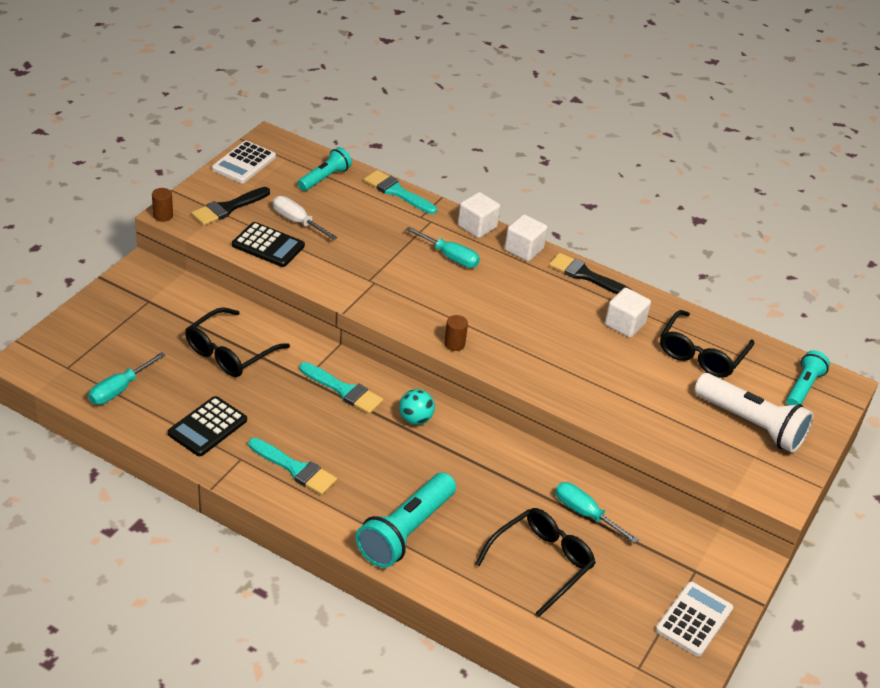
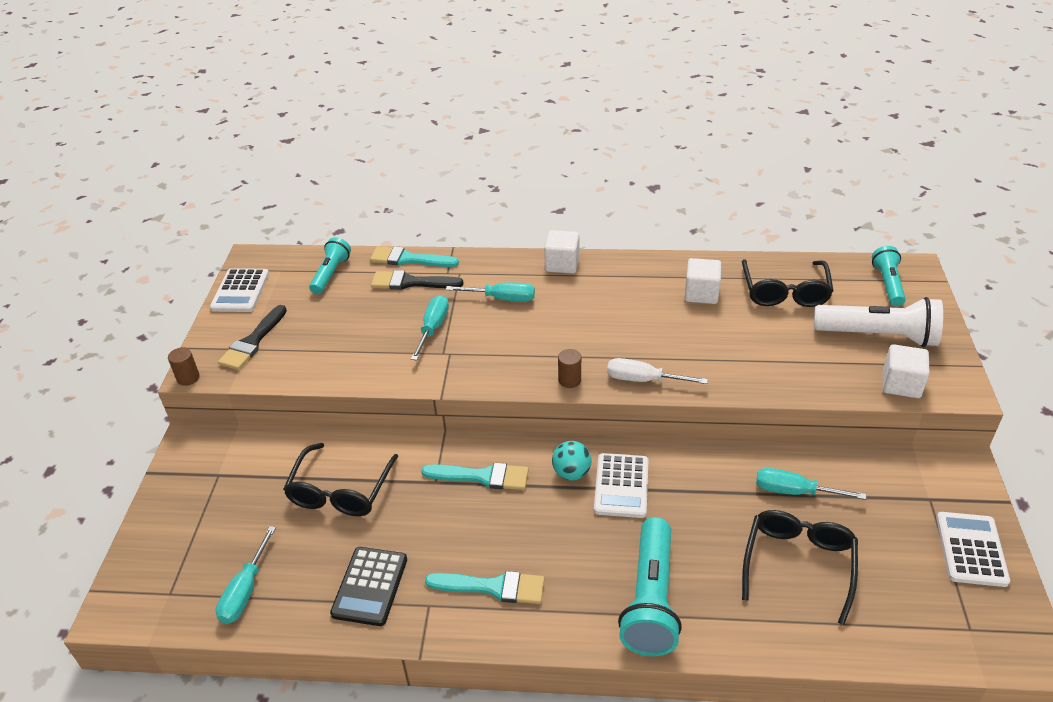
camera: 20 degrees left, 0 degrees up
(268, 245) = (319, 362): black calculator -> none
(297, 221) = (332, 326): white screwdriver -> white screwdriver (643, 380)
(375, 257) = (433, 328): none -> turquoise screwdriver
(447, 446) = (621, 486): none -> white calculator
(477, 226) = (505, 261): white cube -> white cube (901, 384)
(586, 275) = (633, 265): black brush -> black brush (411, 282)

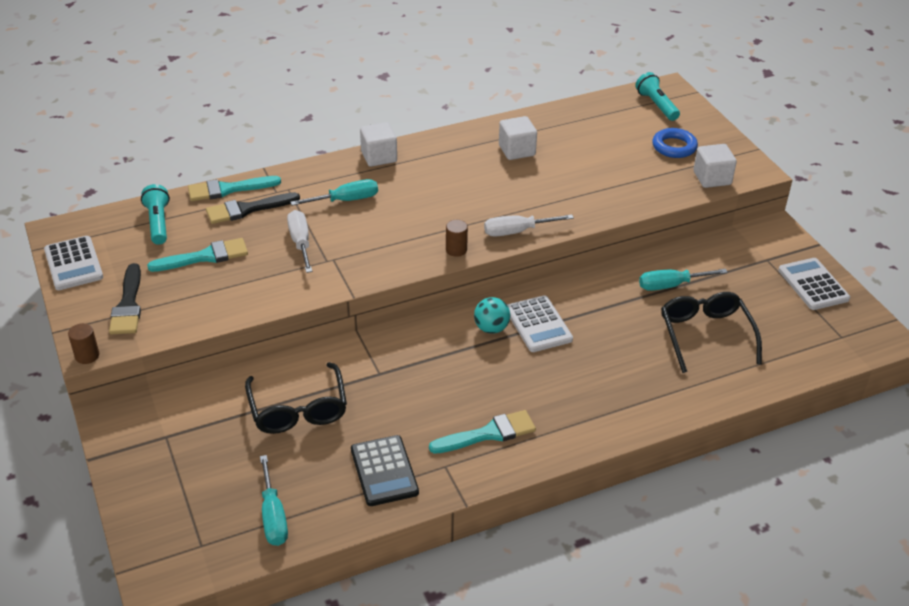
camera: 30 degrees left, 0 degrees up
(433, 328) = (300, 243): turquoise screwdriver -> white screwdriver
(482, 476) = (418, 356): turquoise brush -> turquoise brush (205, 257)
(650, 599) = (616, 397): turquoise flashlight -> none
(785, 292) = (582, 131): black glasses -> none
(878, 336) = (674, 147): white flashlight -> blue ring

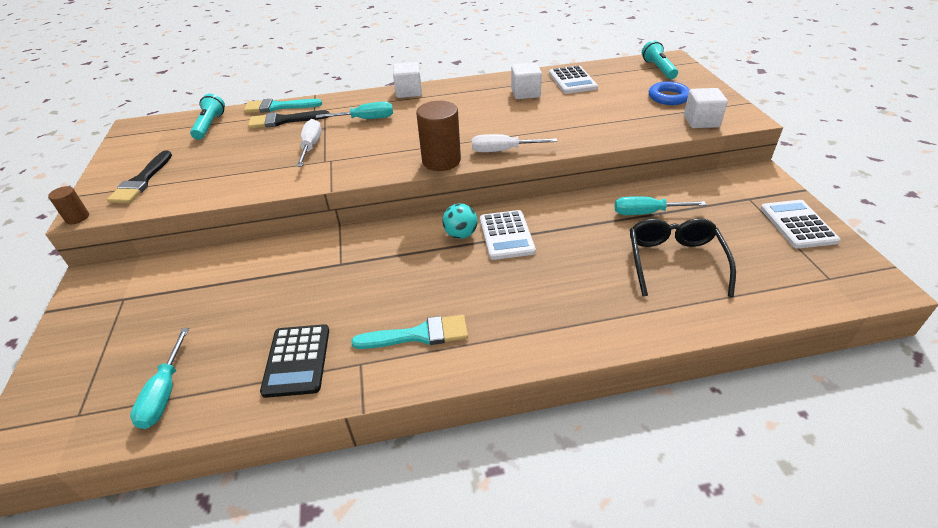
camera: 15 degrees right, 0 degrees up
(73, 264) = (125, 149): white calculator -> white calculator (572, 81)
(205, 257) = (228, 151): turquoise brush -> none
(298, 409) = (250, 288): black glasses -> none
(456, 250) = (441, 161): brown cylinder -> brown cylinder, size x1.95

